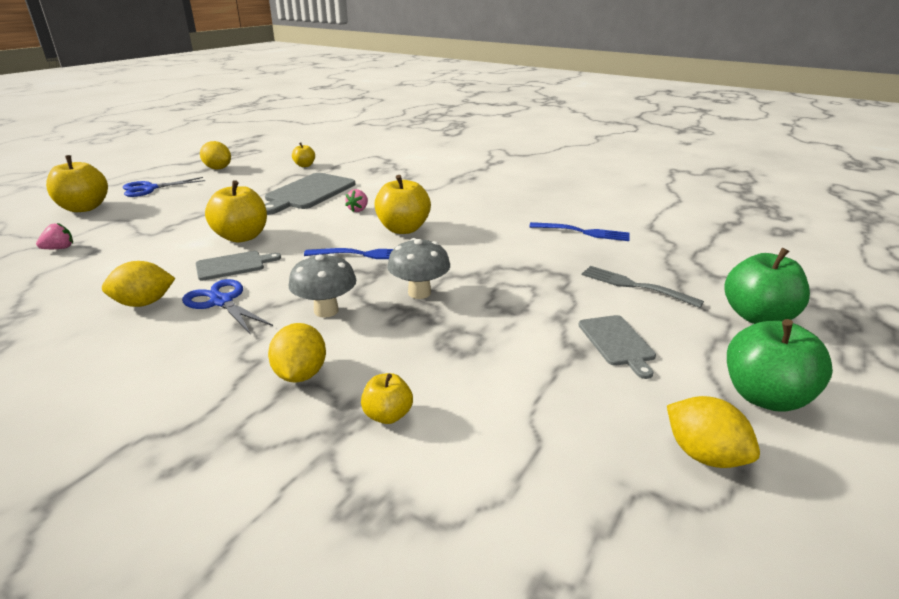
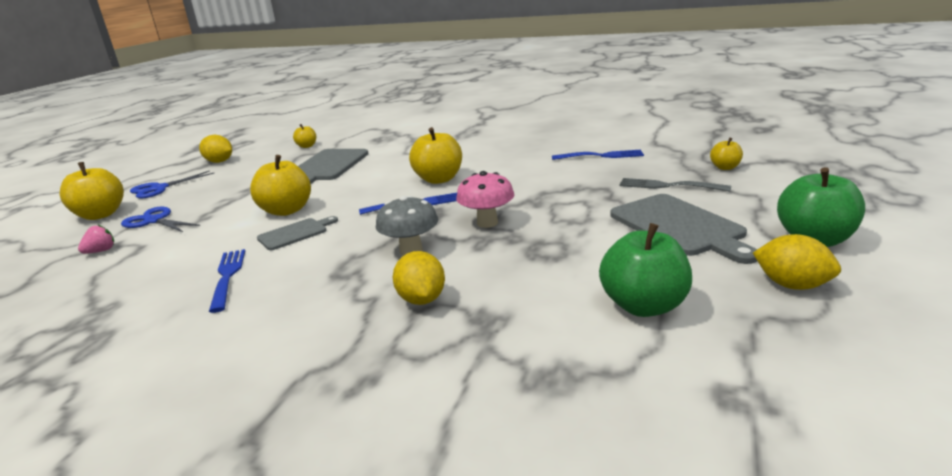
camera: 10 degrees left, 5 degrees down
(144, 303) = (227, 277): yellow lemon -> blue fork
(221, 301) = (305, 262): blue scissors -> blue scissors (154, 221)
(358, 210) = (385, 172): pink strawberry -> none
(387, 415) = (521, 312): yellow apple -> yellow apple (725, 167)
(419, 293) = (487, 223): grey mushroom -> pink mushroom
(617, 342) = (679, 226): grey cutting board -> grey cutting board, size x1.78
(757, 316) = (777, 189): green apple -> green apple (644, 306)

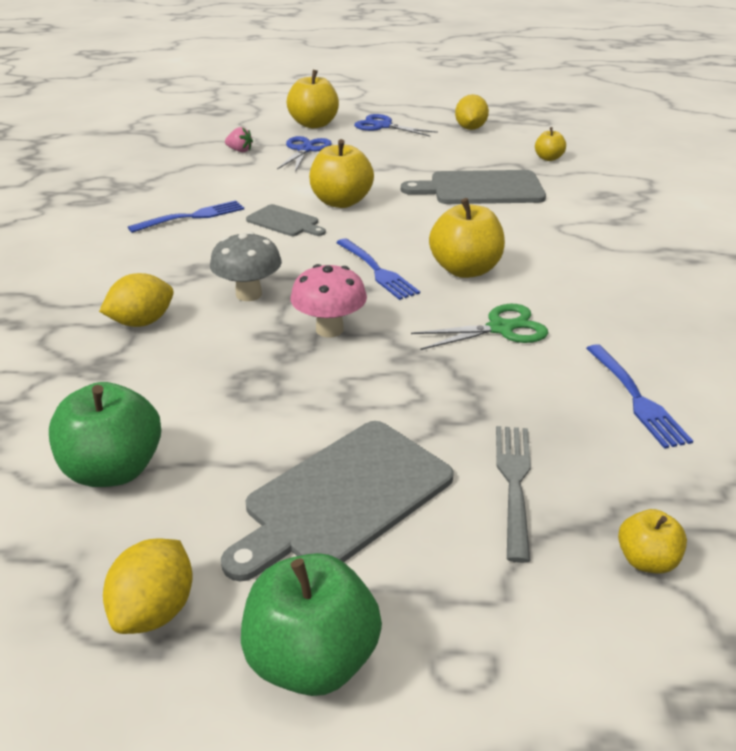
camera: 70 degrees right, 10 degrees up
(517, 176) = (501, 328): none -> green scissors

